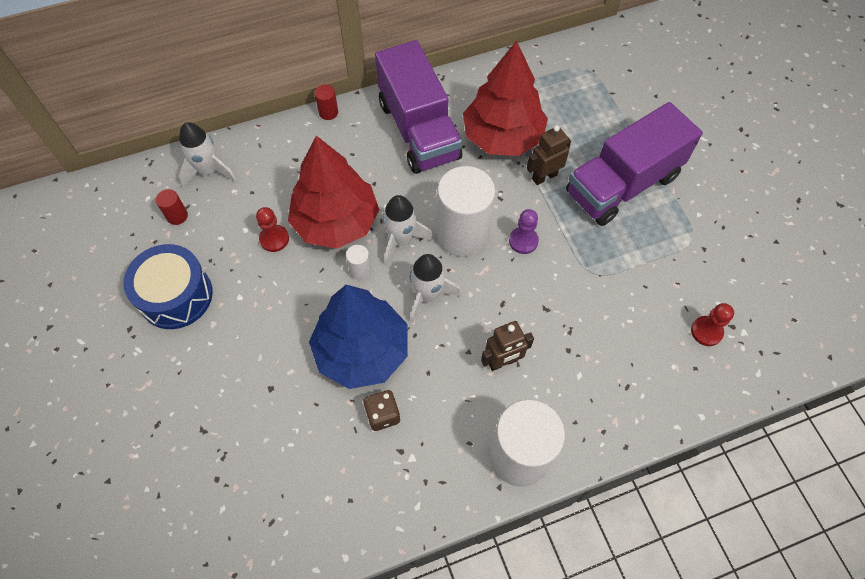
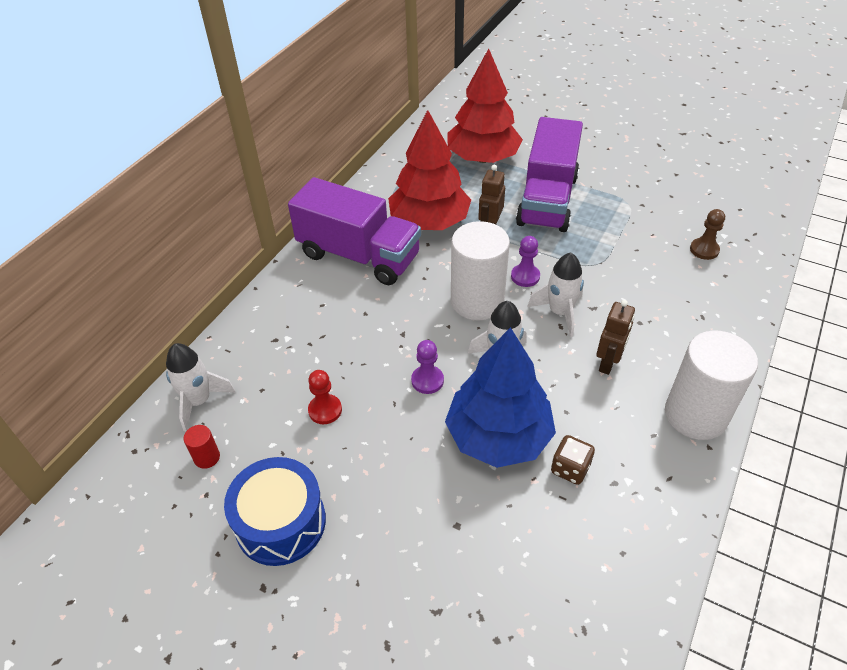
camera: 40 degrees left, 15 degrees down
(328, 112) = (266, 289): red cylinder -> none
(336, 222) = (365, 360): red tree -> red tree (482, 158)
(360, 270) = (427, 380): white cylinder -> purple pawn
(401, 240) = (435, 337): white rocket -> white rocket (560, 312)
(706, 331) = (704, 250): red pawn -> brown pawn

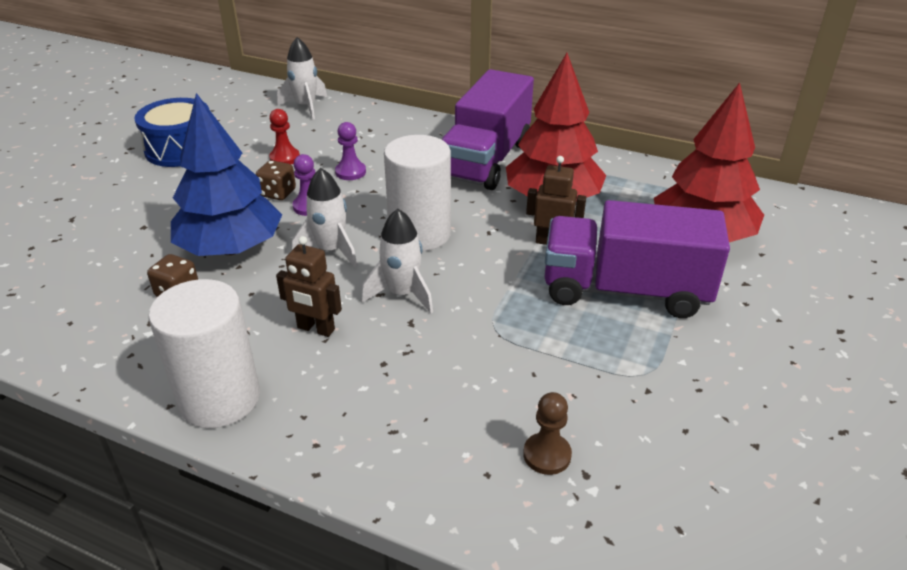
camera: 85 degrees right, 10 degrees down
(207, 457) = (250, 116): red cylinder -> none
(399, 409) = (278, 193): none -> brown dice
(525, 276) = (464, 268): purple pawn -> purple pawn (350, 172)

